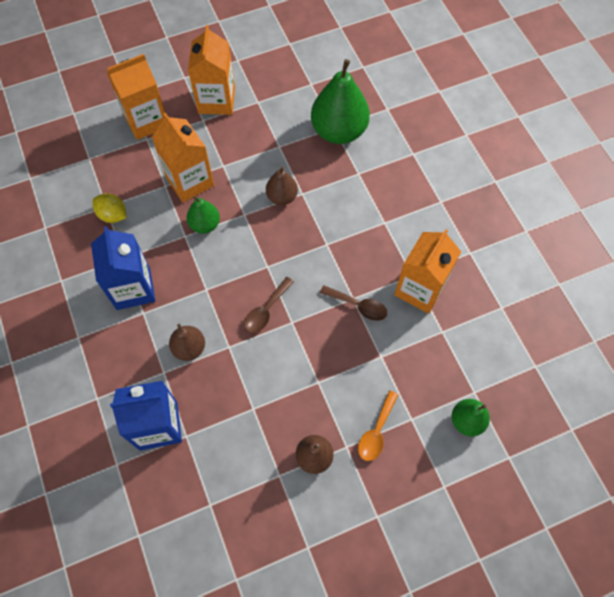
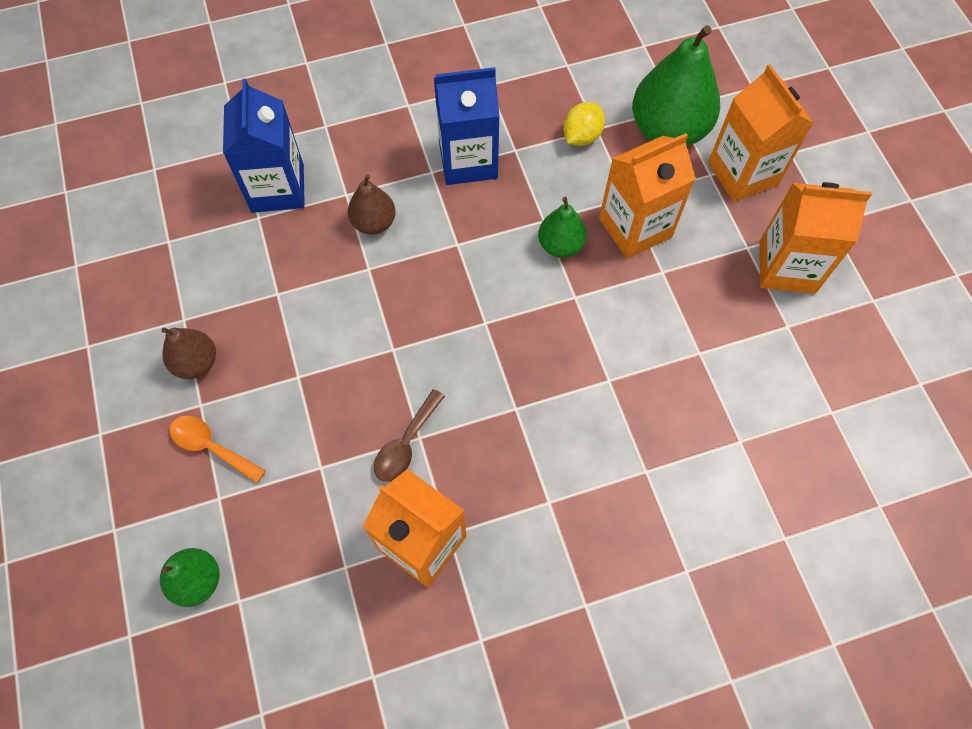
camera: 95 degrees right, 0 degrees up
(266, 310) = (416, 317): brown spoon -> none
(282, 197) = (603, 350): brown pear -> none
(339, 131) = (732, 448): green pear -> green pear (668, 130)

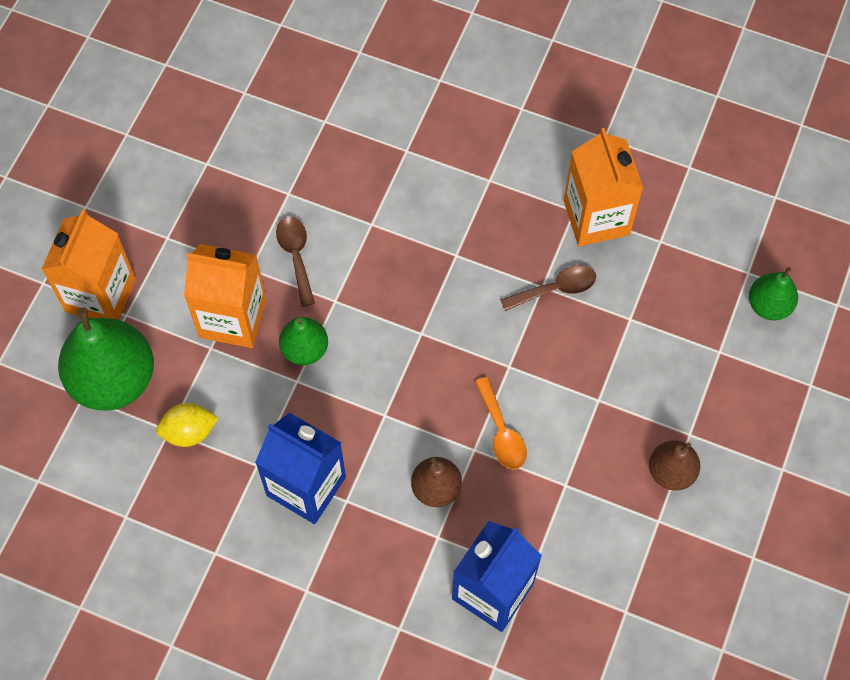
camera: 140 degrees left, 0 degrees up
(212, 447) = (701, 393): orange spoon -> orange spoon (501, 432)
(638, 307) = (296, 256): none -> brown spoon
(787, 267) = (157, 201): orange carton -> none

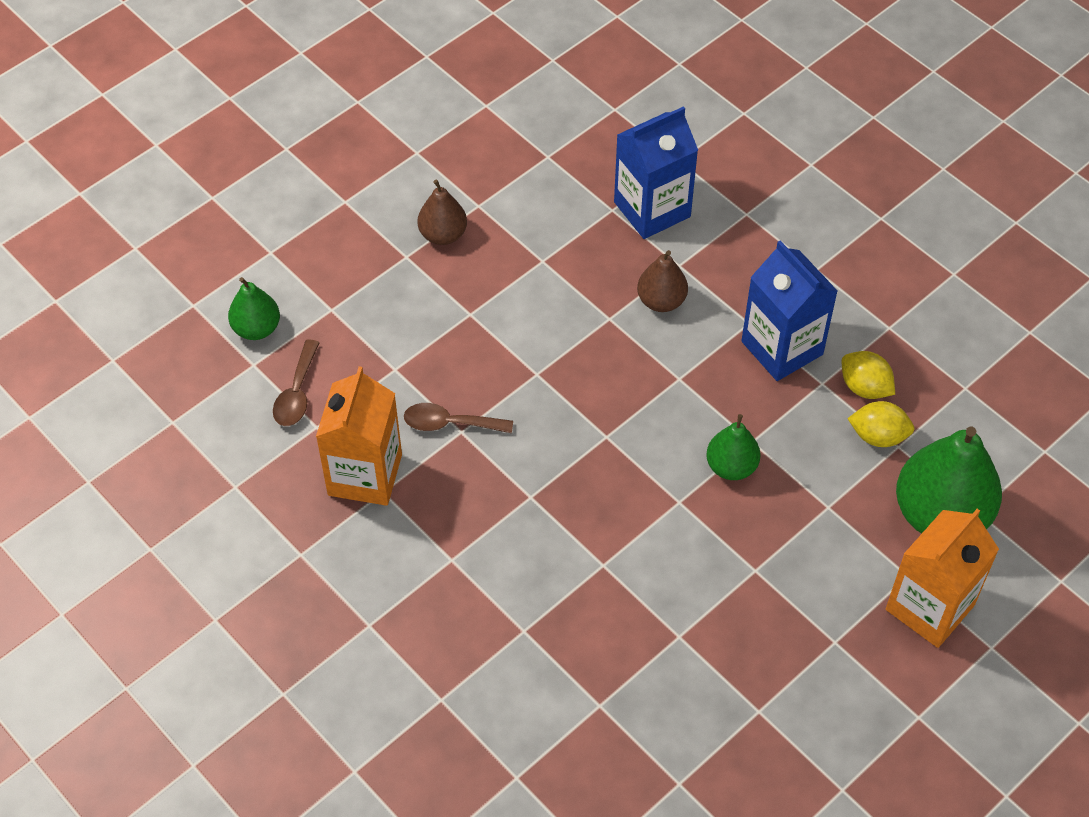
camera: 155 degrees left, 10 degrees down
(217, 477) = (864, 387): none -> yellow lemon
(232, 318) = (794, 526): orange carton -> none
(296, 256) = (700, 562): brown spoon -> brown spoon (297, 393)
(501, 432) = (576, 322): orange spoon -> none

